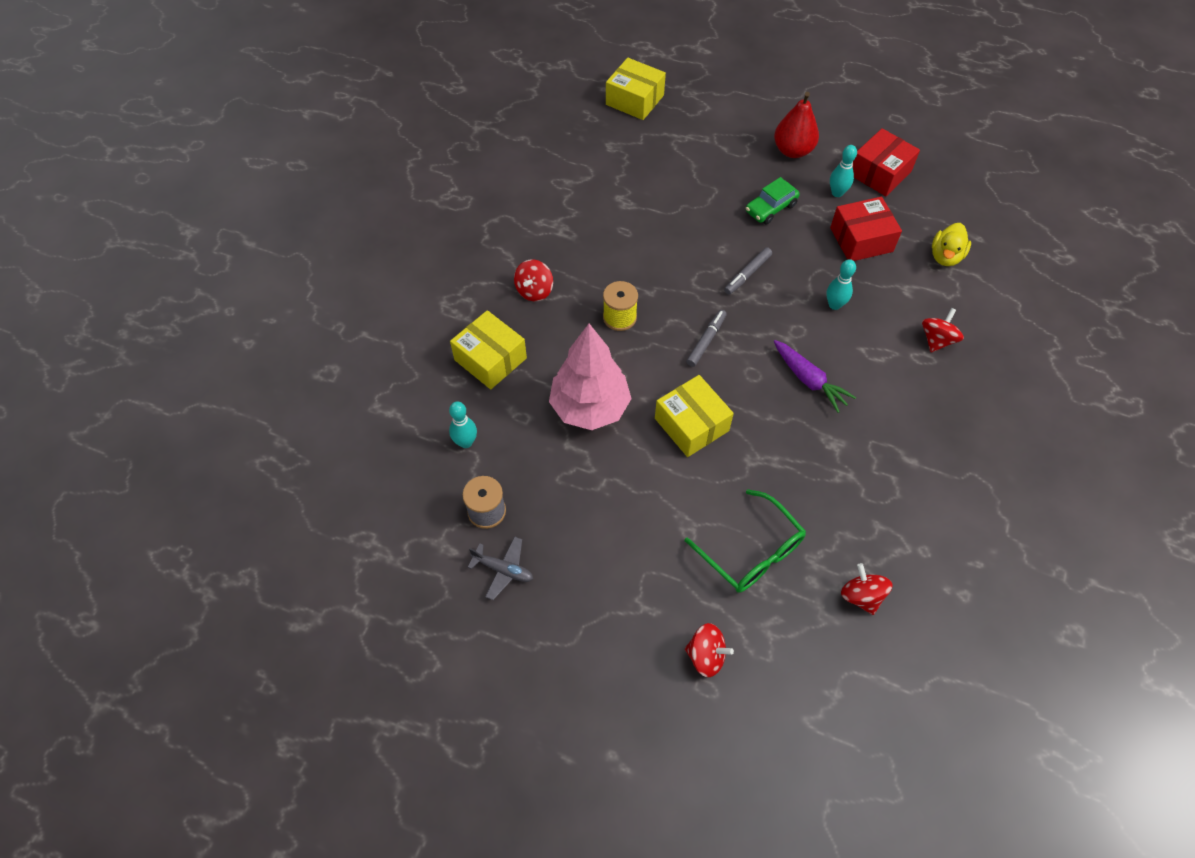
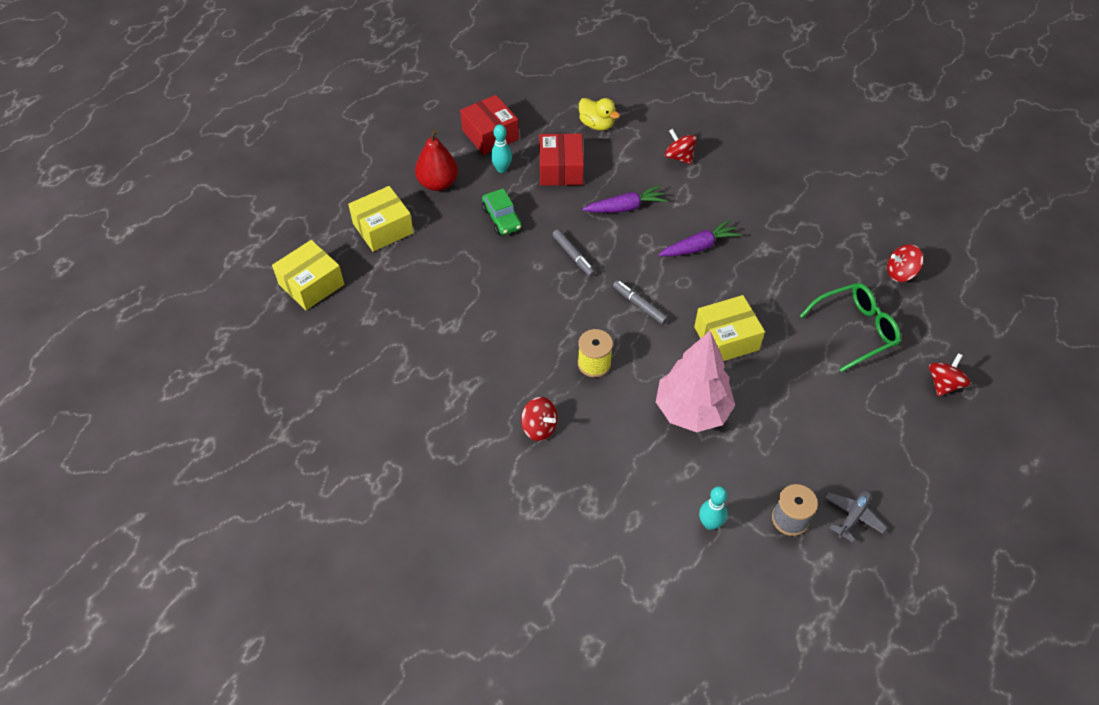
camera: 75 degrees left, 5 degrees down
(490, 359) = (615, 483): yellow box -> yellow box (383, 228)
(834, 305) = (625, 207): turquoise bowling pin -> purple carrot

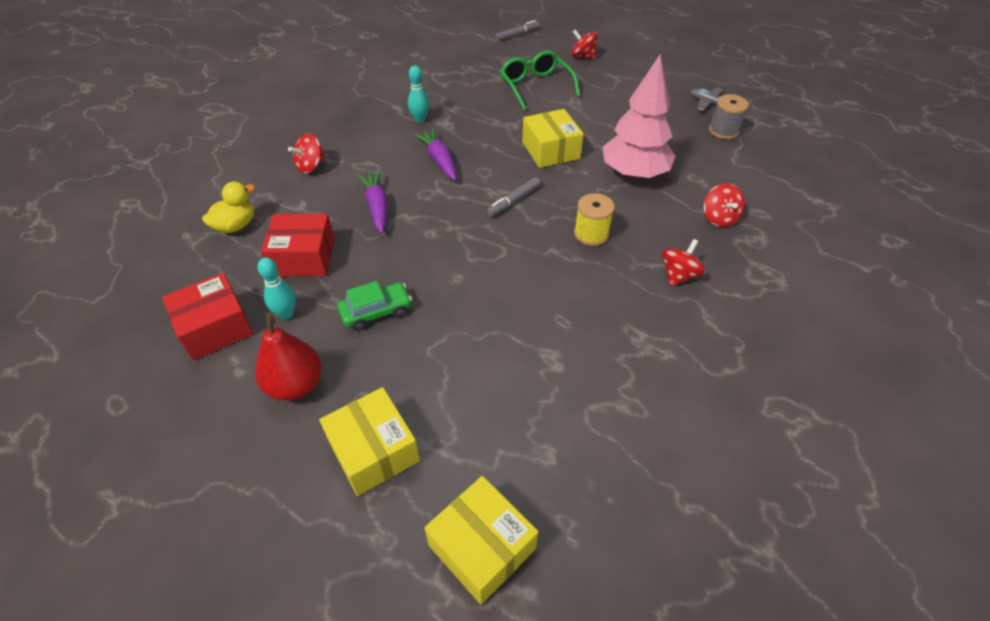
camera: 90 degrees left, 5 degrees down
(573, 256) = (444, 248): grey marker -> grey marker (517, 35)
(710, 523) = (744, 170): turquoise bowling pin -> turquoise bowling pin (420, 119)
(900, 273) = (476, 62): red spinning top -> red spinning top (719, 218)

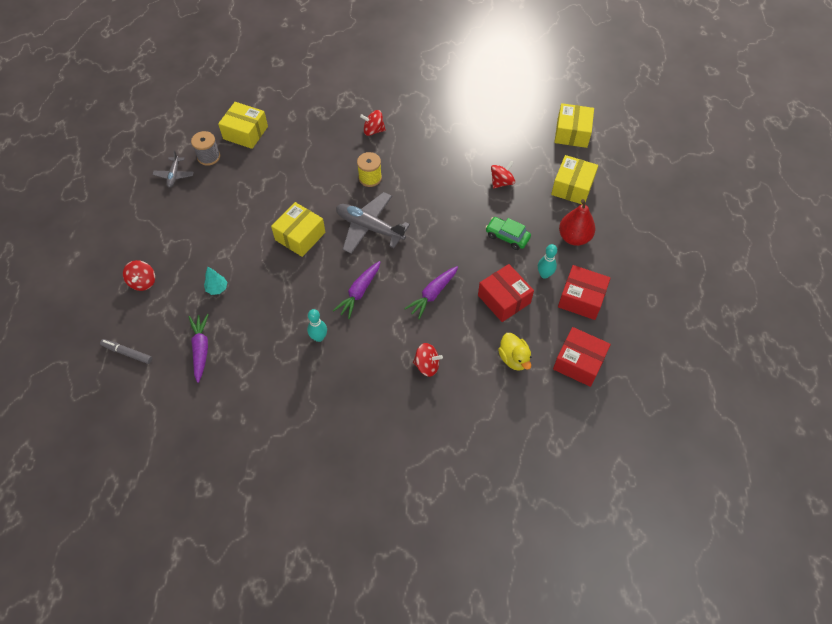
camera: 125 degrees left, 10 degrees up
(161, 272) = (579, 362): none -> red box
(236, 225) = (514, 358): yellow duck -> yellow duck turned 120 degrees counterclockwise
(482, 63) = (201, 349): none -> purple carrot
(514, 201) = (369, 227): grey marker -> grey plane
(536, 87) = (217, 288): green glasses -> turquoise tree
(634, 174) = (295, 182): pink tree -> none
(719, 218) = (310, 130): red spinning top -> red spinning top (501, 182)
(749, 167) = (245, 132): none -> yellow box

